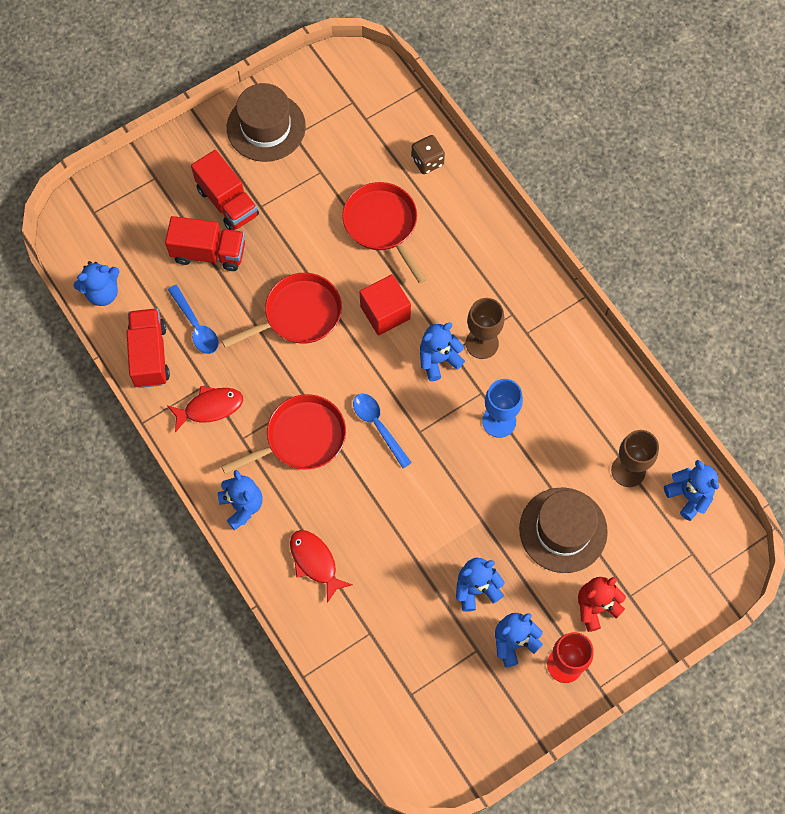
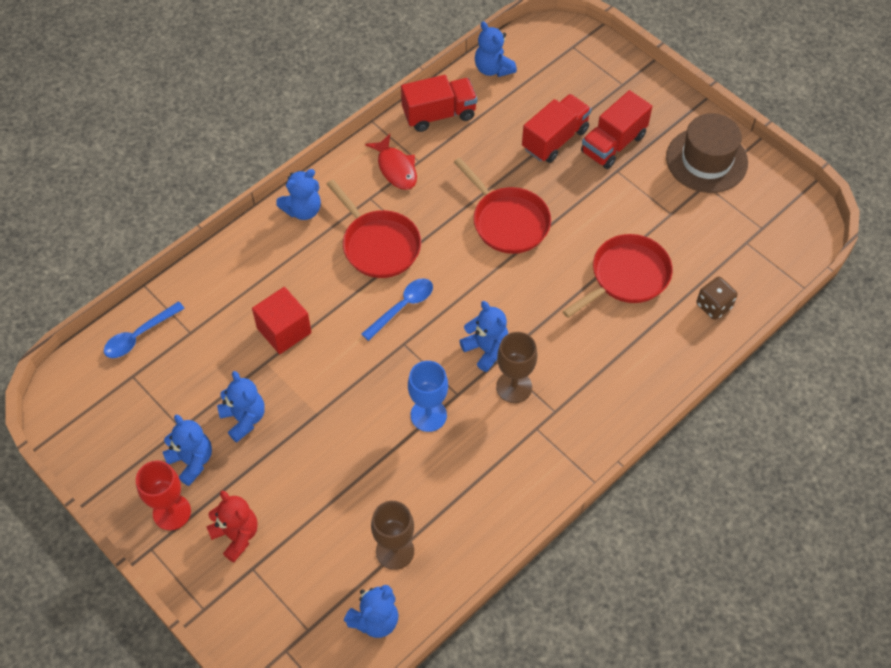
camera: 80 degrees right, 10 degrees down
(196, 326) = (476, 143): blue spoon -> blue spoon (139, 336)
(209, 253) = (555, 139): red truck -> red truck turned 135 degrees counterclockwise
(315, 562) = (255, 276): red fish -> none
(385, 312) = (528, 294): red cube -> red cube (284, 330)
(563, 530) = (317, 492): brown hat -> none

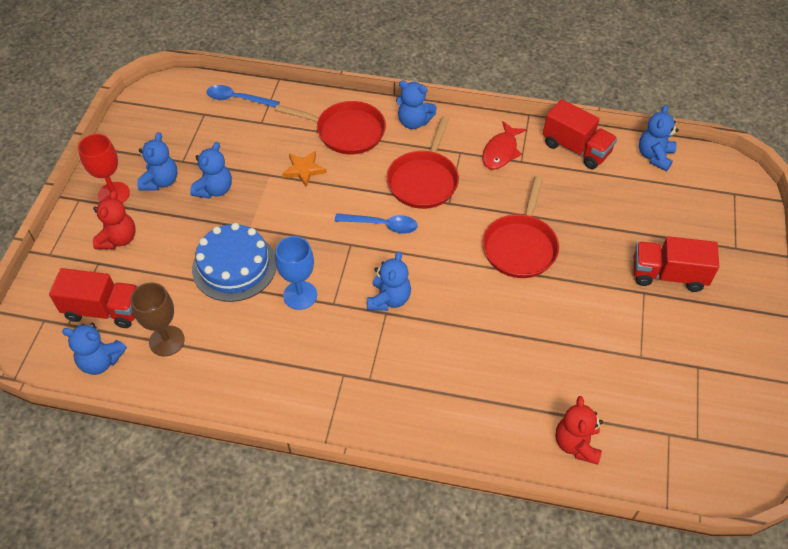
camera: 55 degrees right, 5 degrees down
(284, 330) = (304, 169): red cube -> orange star
(353, 451) = (234, 266): none -> blue cake
(514, 387) = (369, 337): brown goblet -> none
(555, 139) = (630, 233): red truck -> red truck (104, 310)
(626, 276) = (544, 358): red pan -> red pan (346, 131)
(706, 160) = (725, 353): brown hat -> none
(714, 306) = (576, 444): brown dice -> red teddy bear

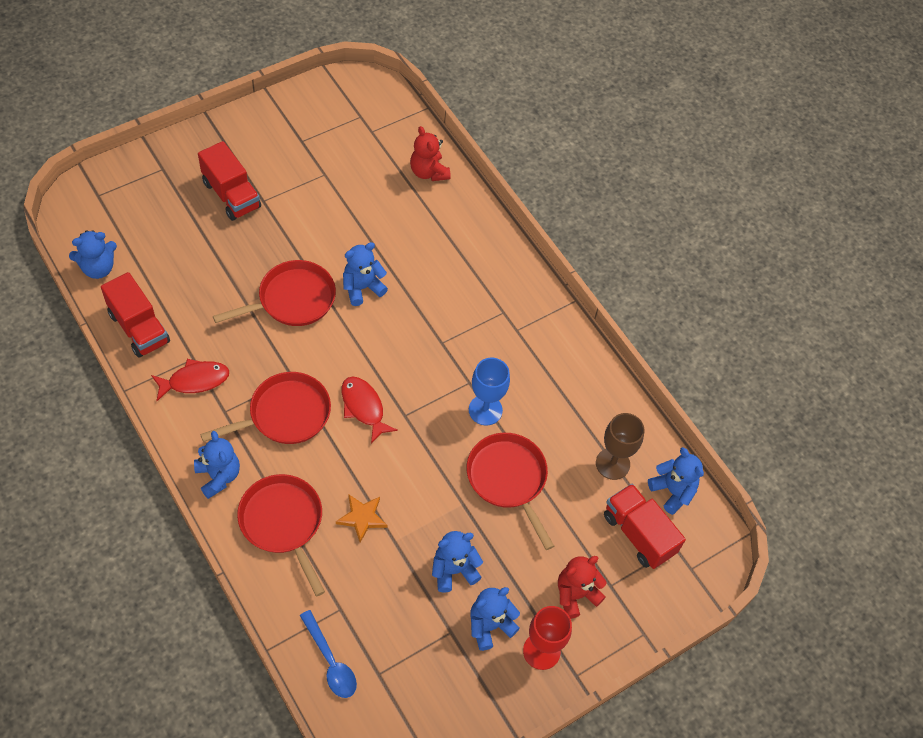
camera: 140 degrees left, 5 degrees up
(234, 266) = (508, 479): blue cake -> red pan
(382, 225) = (363, 407): blue spoon -> red fish
(389, 299) = (428, 349): blue teddy bear -> blue teddy bear (362, 288)
(576, 148) = (139, 328): red truck -> red truck turned 150 degrees clockwise
(576, 444) = (428, 172): red teddy bear -> red teddy bear turned 105 degrees clockwise

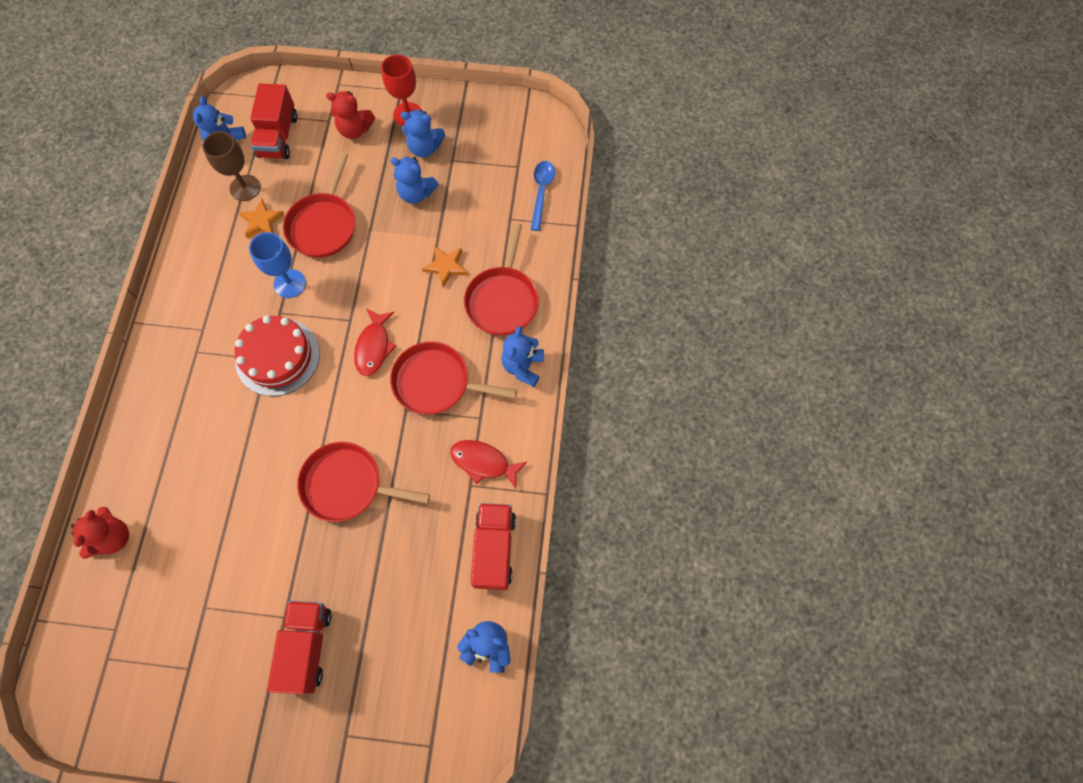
camera: 135 degrees left, 10 degrees up
(362, 288) = (281, 454): blue teddy bear -> none
(435, 349) = (277, 357): none -> red cake
(565, 445) = (262, 221): none -> orange star

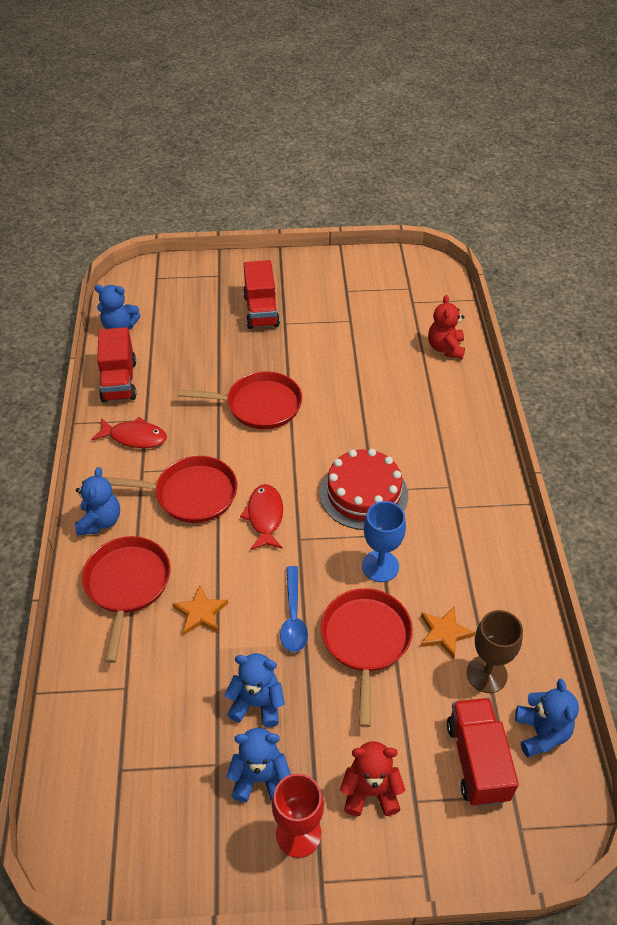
camera: 170 degrees right, 20 degrees down
(541, 192) = (83, 734): blue spoon -> blue spoon (293, 617)

